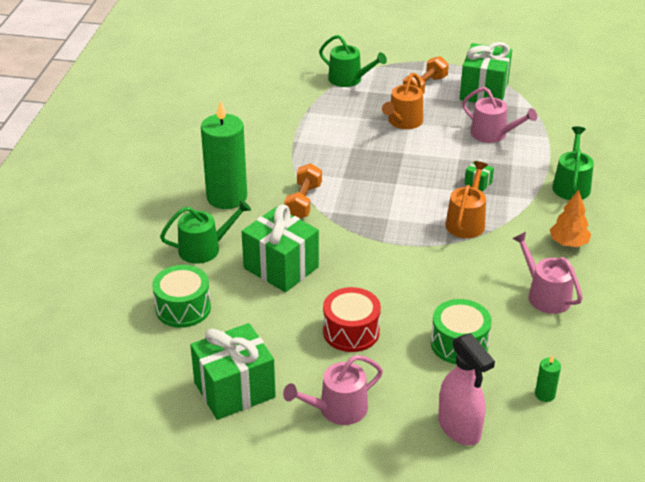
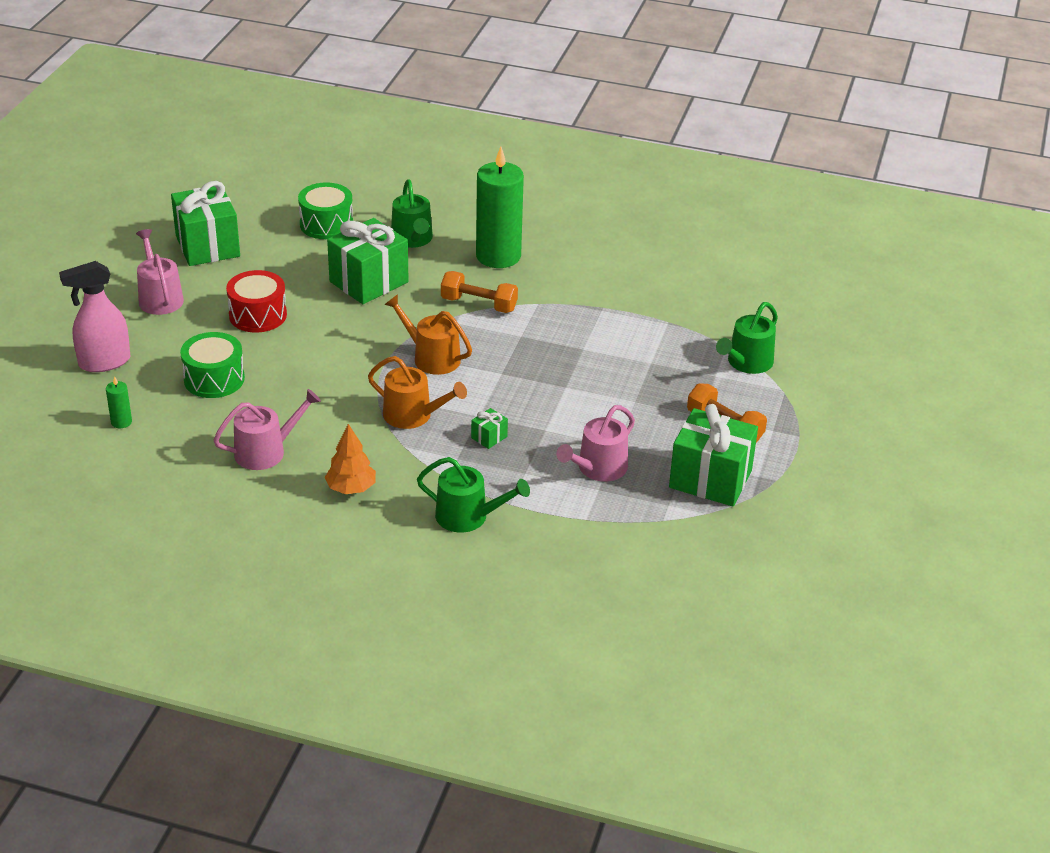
camera: 95 degrees right, 0 degrees up
(403, 122) = (637, 396): orange watering can -> orange watering can (432, 357)

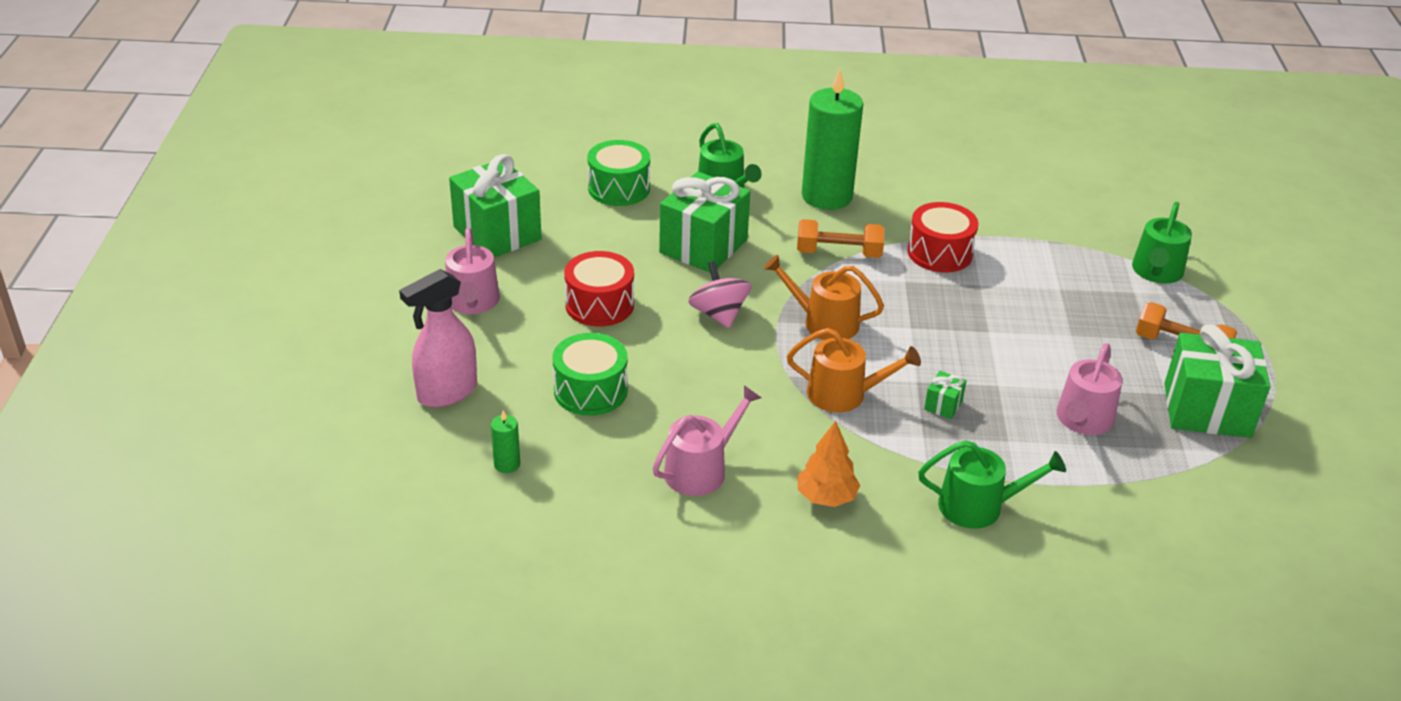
camera: 15 degrees left, 0 degrees up
(159, 298) = (472, 302): pink watering can -> pink watering can turned 150 degrees counterclockwise
(349, 338) = (719, 314): none -> pink spinning top
(566, 317) = (940, 253): none -> red drum

